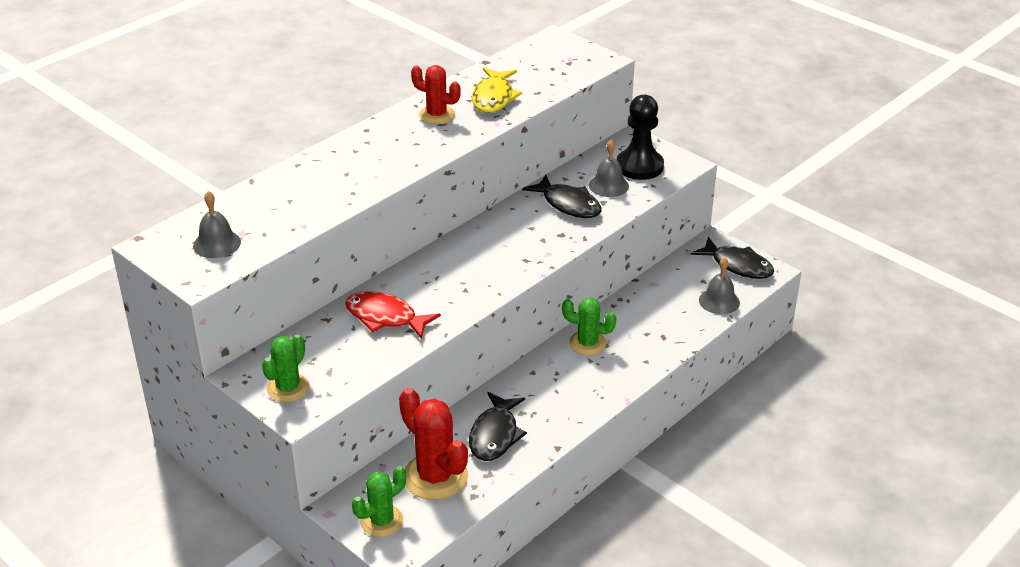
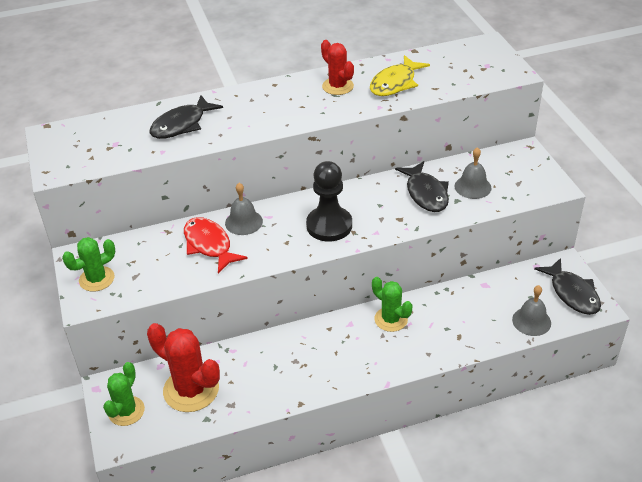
camera: 30 degrees right, 5 degrees up
(217, 244) = (91, 147): grey bell -> grey bell (243, 222)
(381, 521) = (126, 411): green cactus -> green cactus turned 60 degrees counterclockwise
(435, 476) = (191, 390): red cactus -> red cactus turned 45 degrees counterclockwise
(495, 435) = (260, 372): black fish -> black fish (182, 125)
(639, 166) = (512, 177): black pawn -> black pawn (329, 225)

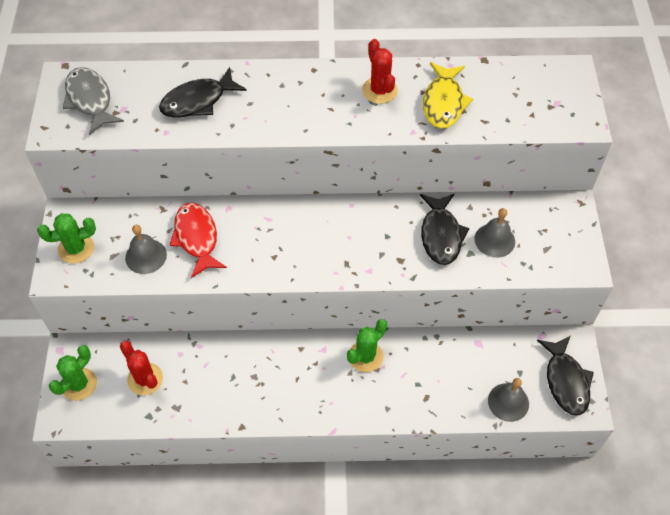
camera: 15 degrees right, 15 degrees up
(81, 144) = (90, 100): none -> grey fish
(191, 390) = (145, 379): red cactus -> red cactus, size x0.64
(243, 222) = (240, 219): grey bell -> grey bell (146, 256)
(329, 225) = (324, 248): black pawn -> none
(391, 319) = (365, 356): green cactus -> green cactus turned 75 degrees clockwise
(395, 83) = (443, 102): yellow fish -> yellow fish turned 45 degrees counterclockwise

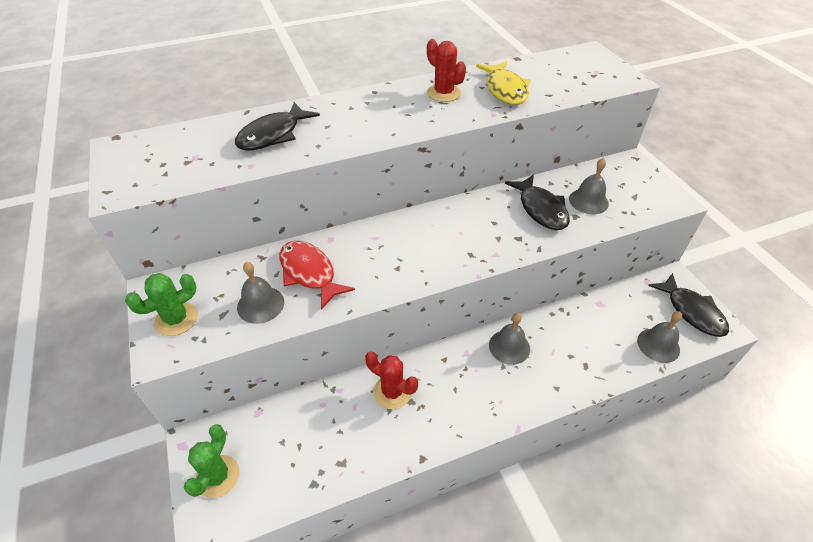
camera: 20 degrees left, 10 degrees down
(90, 100) = (154, 158): grey fish -> none
(145, 379) = (294, 444): red cactus -> red cactus (392, 392)
(365, 356) = (509, 347): green cactus -> grey bell

